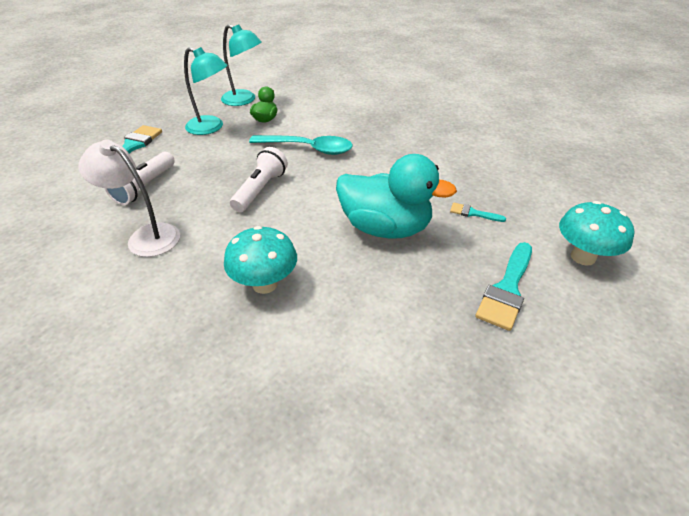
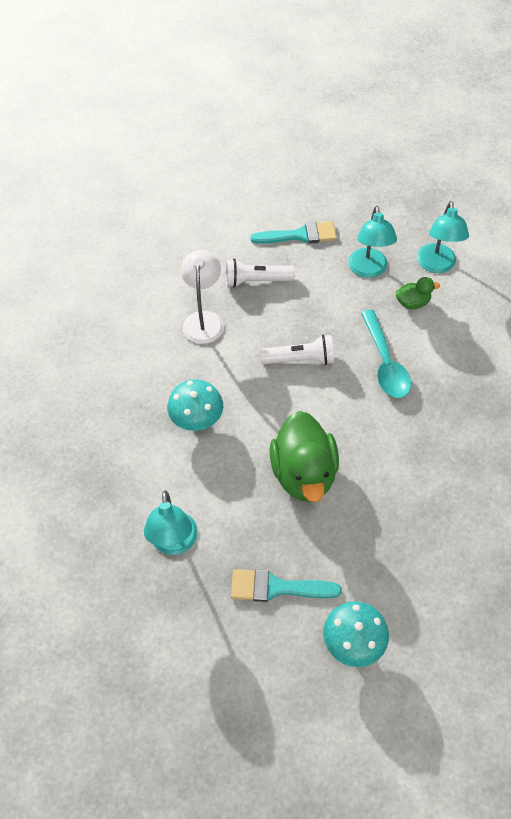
camera: 65 degrees right, 15 degrees up
(385, 228) = (304, 473): turquoise duck -> green duck
(415, 361) = (174, 543): none -> turquoise lamp
(473, 213) = (365, 536): turquoise brush -> none

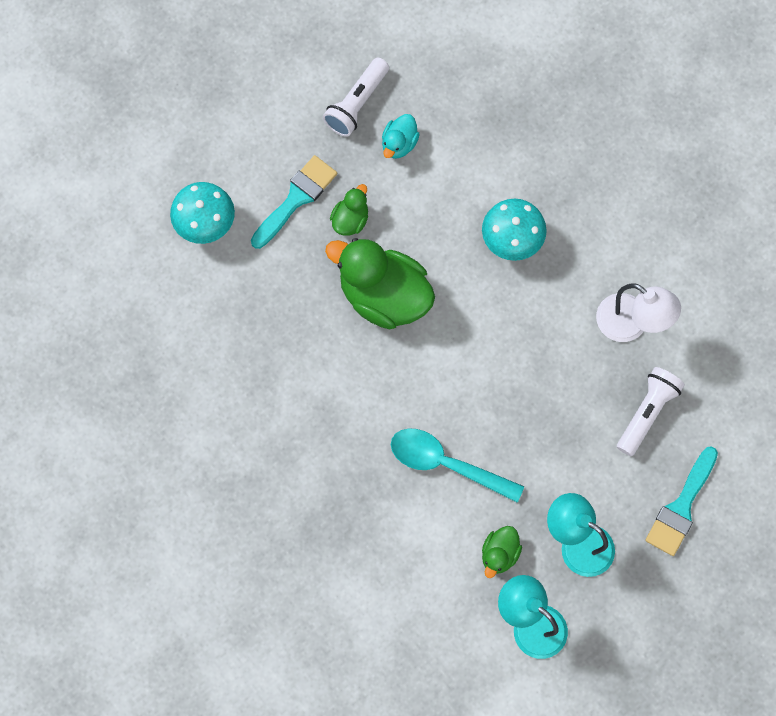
camera: 125 degrees right, 15 degrees up
(174, 543) = (399, 144): turquoise lamp -> turquoise duck
(263, 535) = (350, 220): none -> green duck
(300, 359) = (511, 384): white flashlight -> white flashlight (356, 103)

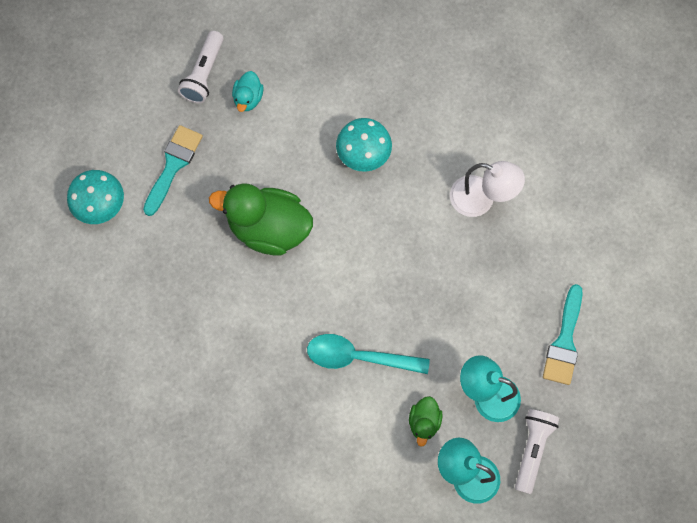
camera: 15 degrees left, 0 degrees up
(350, 220) = (223, 171): green duck -> none
(647, 413) = (514, 270): white flashlight -> white flashlight (532, 449)

